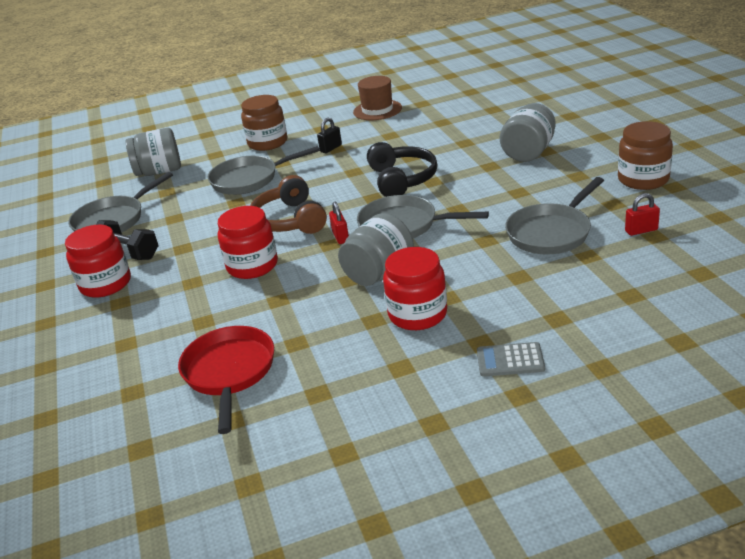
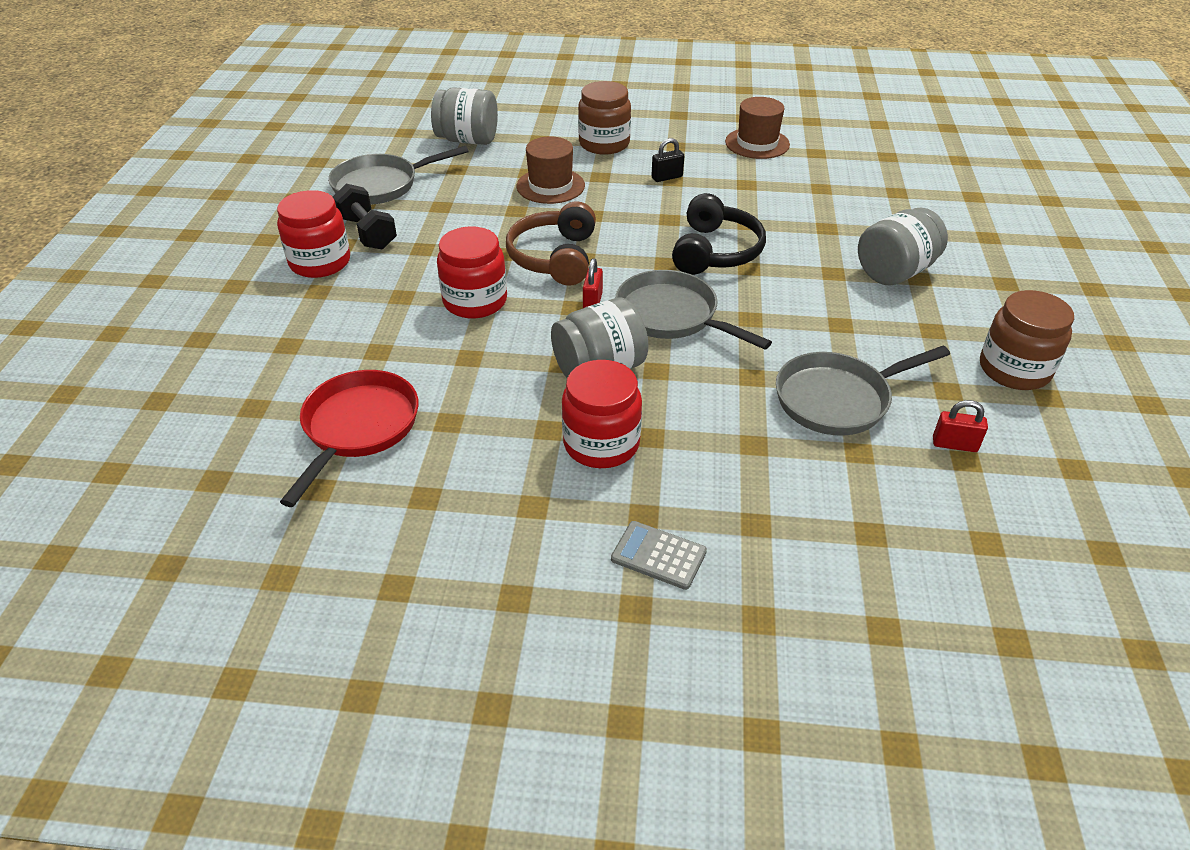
camera: 20 degrees right, 10 degrees up
(249, 179) = (550, 186): grey pan -> brown hat

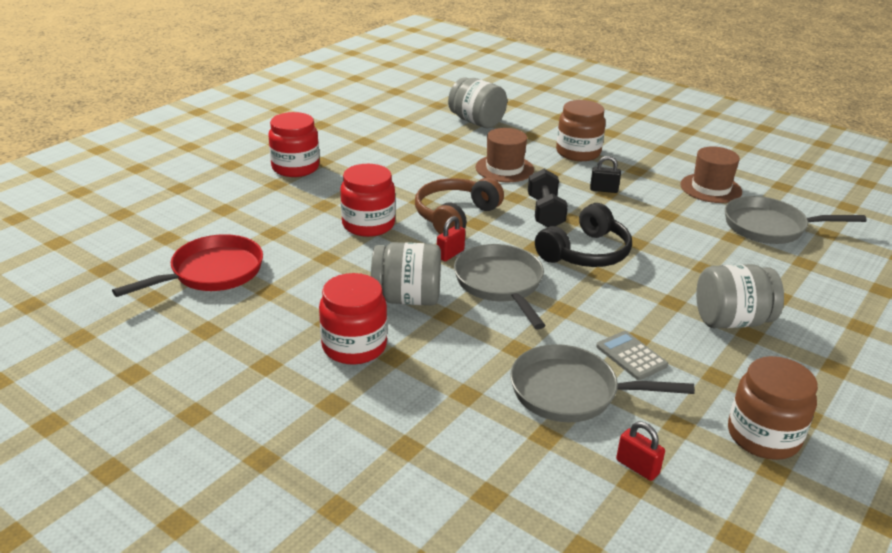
camera: 30 degrees right, 10 degrees down
(367, 233) = (344, 159): black dumbbell -> black dumbbell (545, 212)
(381, 185) = (385, 133): grey pan -> grey pan (769, 227)
(658, 555) = (313, 433): grey calculator -> grey calculator (631, 356)

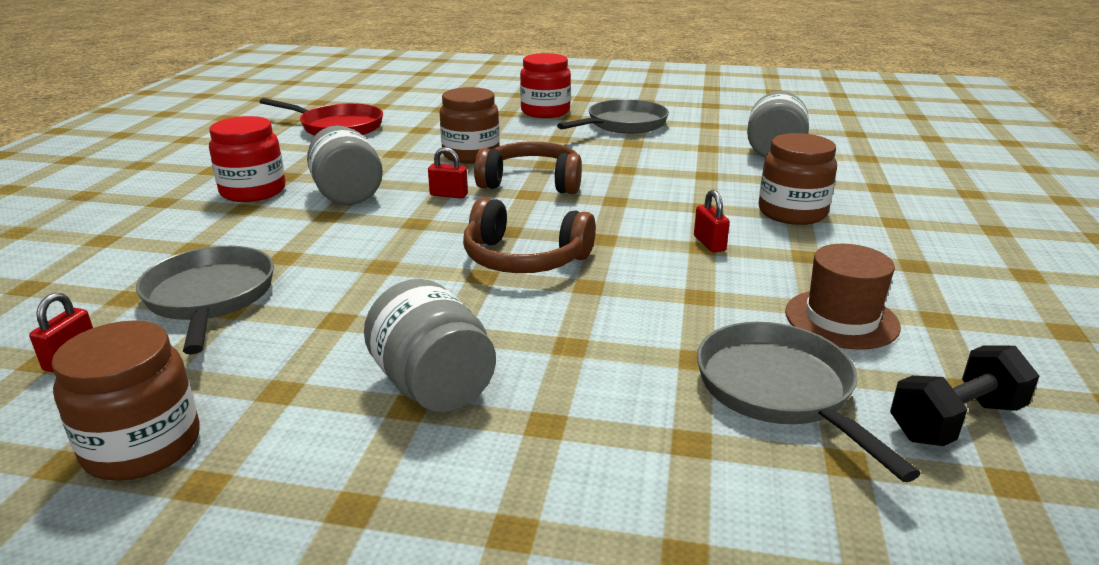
camera: 65 degrees right, 5 degrees down
(368, 224) = (471, 155): red jar -> brown jar
(500, 284) = (408, 227): grey pan -> grey pan (623, 124)
(504, 168) = (677, 184): brown hat -> none
(545, 212) = (598, 221): black dumbbell -> black dumbbell (955, 421)
(585, 253) = (524, 259): black headphones -> brown headphones
(603, 190) = (709, 243): black padlock -> red padlock
(631, 356) = (300, 322): grey calculator -> none

